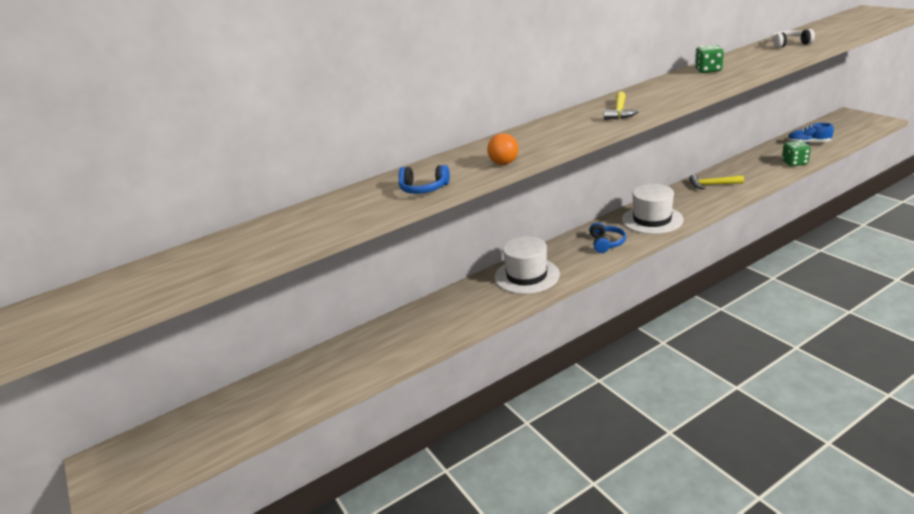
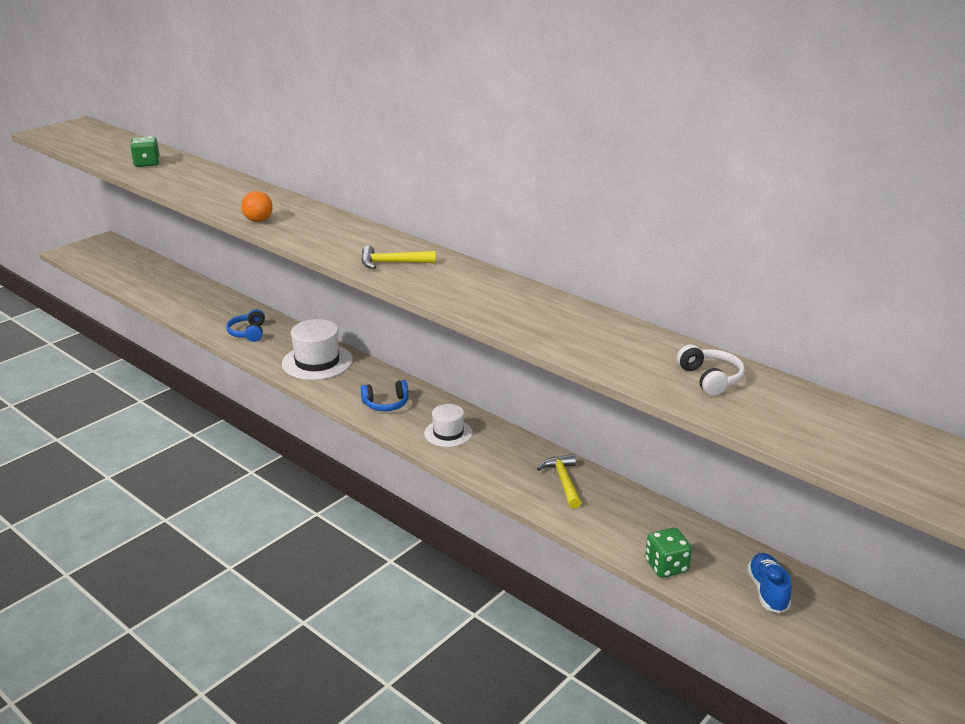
camera: 70 degrees right, 0 degrees up
(424, 189) = (214, 197): blue headphones -> blue headphones (248, 333)
(652, 220) = (448, 433): white hat -> white hat, size x0.61
(708, 70) = (559, 312): green dice -> green dice (147, 164)

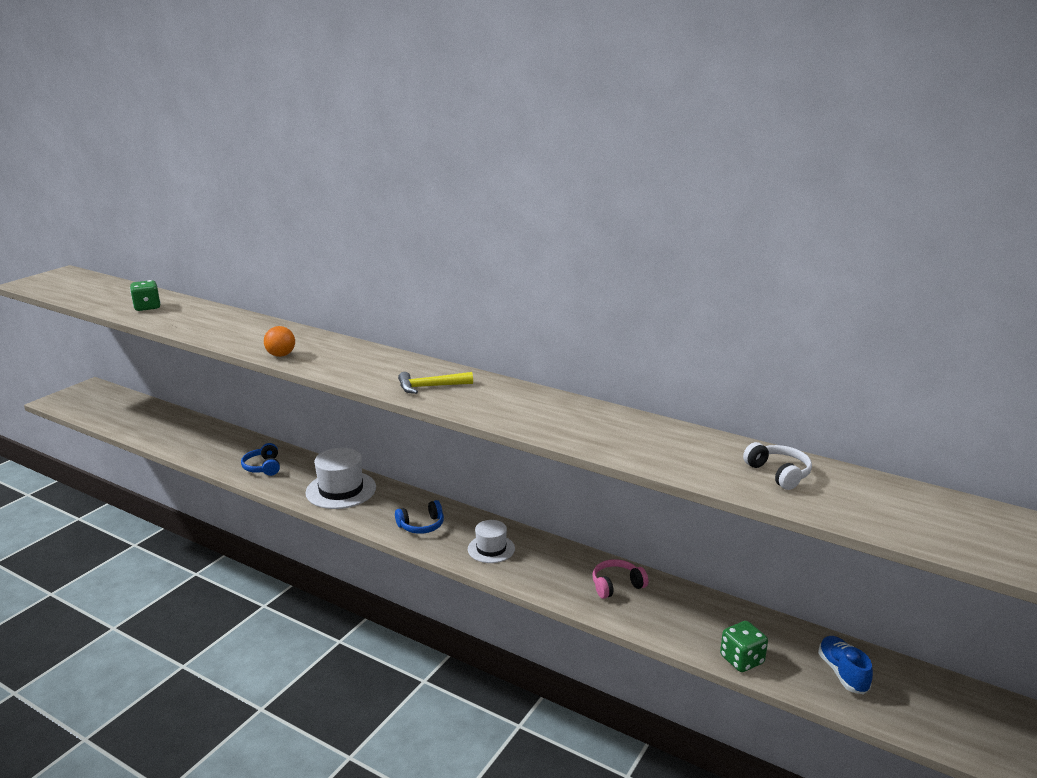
camera: 10 degrees left, 5 degrees down
(563, 481) = (616, 585): yellow hammer -> pink headphones

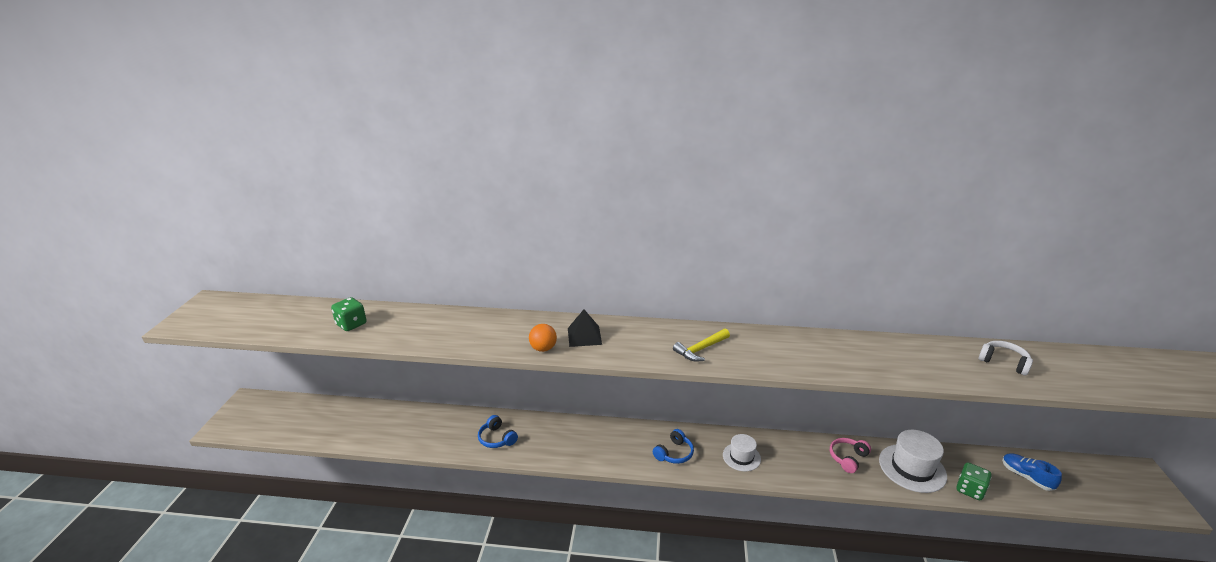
camera: 25 degrees left, 5 degrees up
(332, 354) = (584, 336): none -> black pyramid
(341, 490) = (582, 440): white hat -> white hat (912, 468)

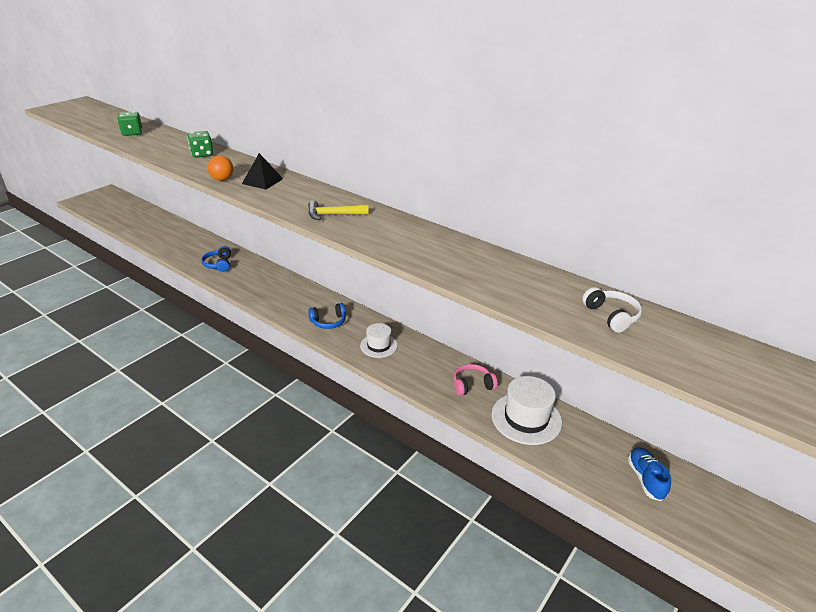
camera: 30 degrees right, 5 degrees up
(970, 490) = (563, 459): green dice -> green dice (202, 154)

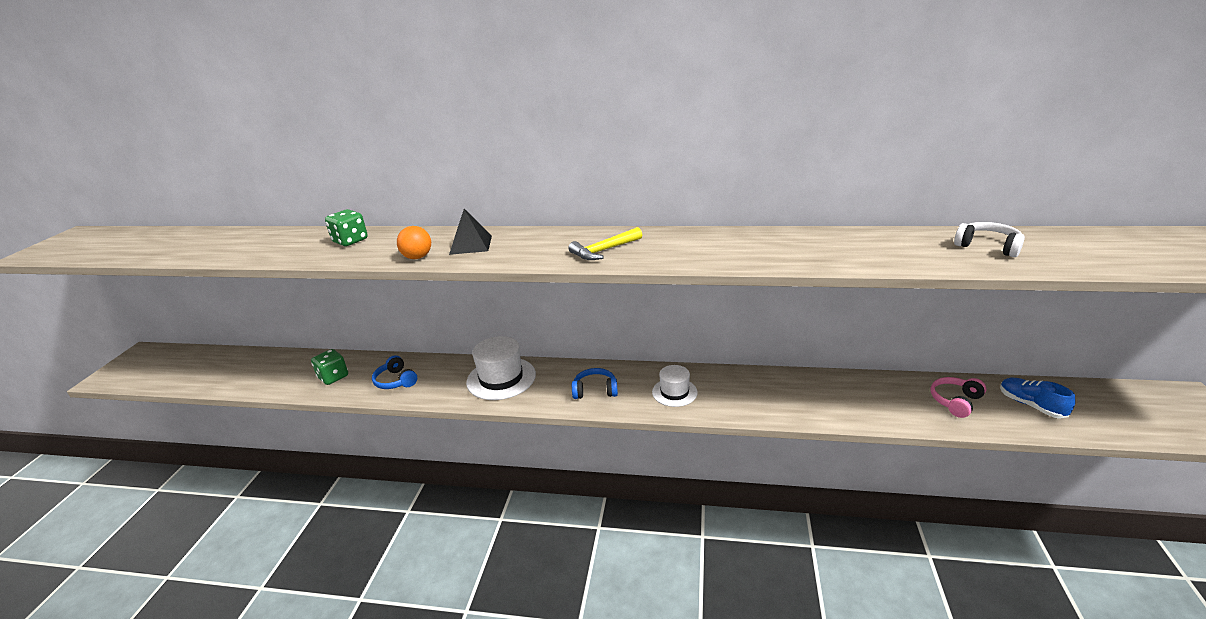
camera: 25 degrees left, 5 degrees down
(132, 133) = (214, 246): green dice -> green dice (333, 377)
(328, 322) = (595, 390): blue headphones -> blue headphones turned 135 degrees counterclockwise
(472, 385) = (804, 390): pink headphones -> pink headphones (955, 401)
(526, 418) = (884, 399): white hat -> white hat (501, 378)

